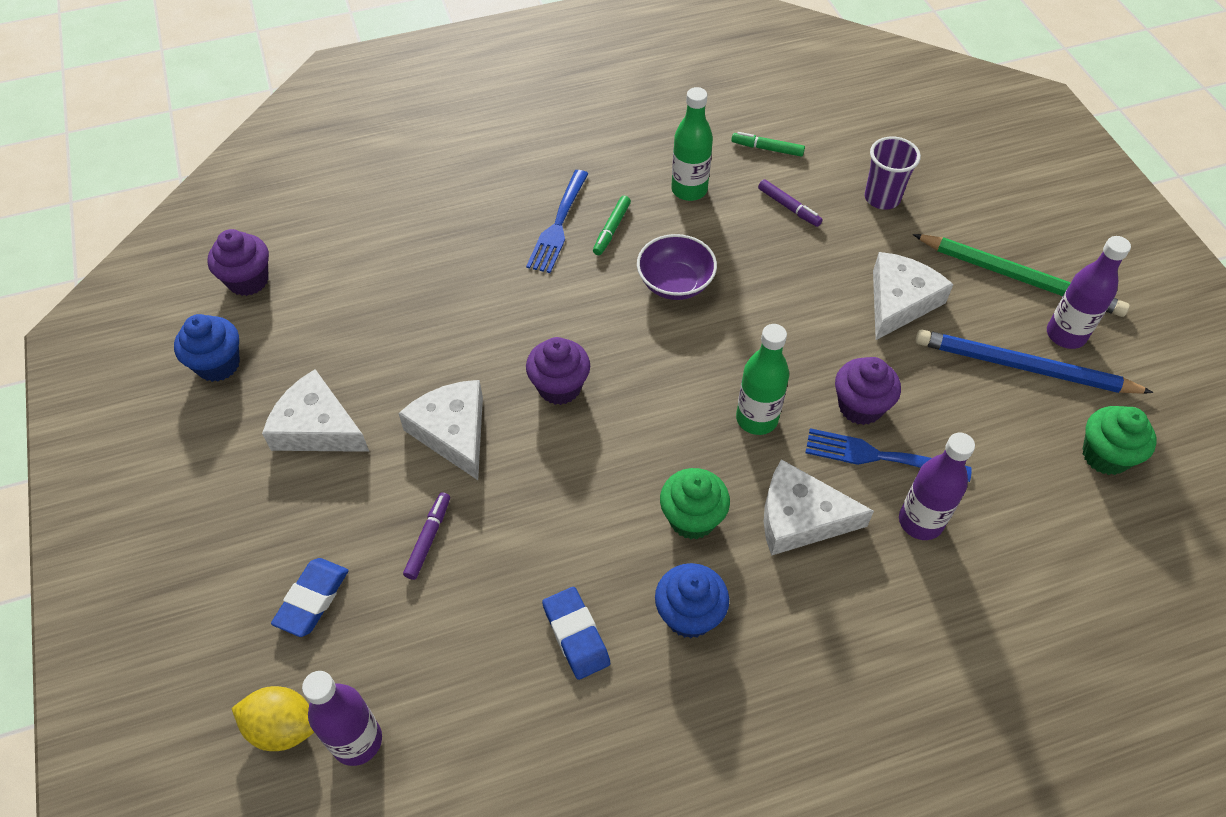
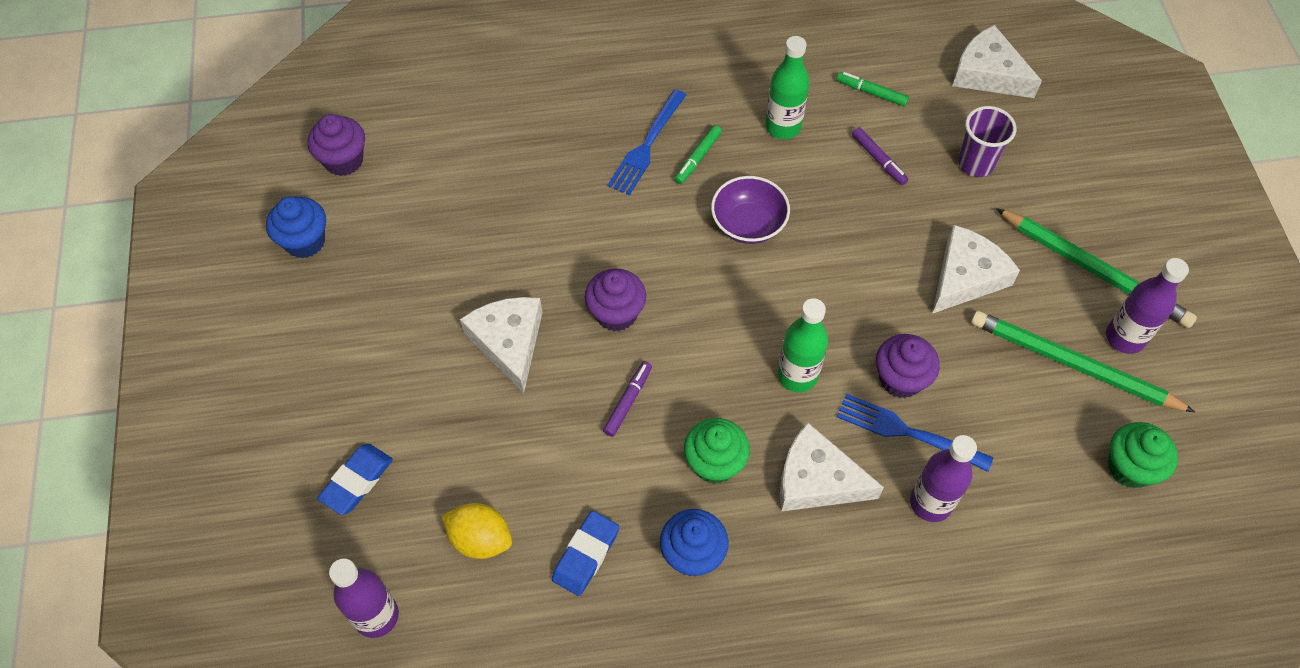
camera: 10 degrees right, 5 degrees up
(283, 727) = (314, 592): yellow lemon -> yellow lemon (480, 539)
(317, 427) = (385, 317): white cheese -> white cheese (988, 73)
(428, 538) = (469, 442): purple marker -> purple marker (628, 401)
(576, 635) = (586, 555): blue eraser -> blue eraser turned 45 degrees clockwise
(1024, 367) = (1073, 365): blue pencil -> green pencil

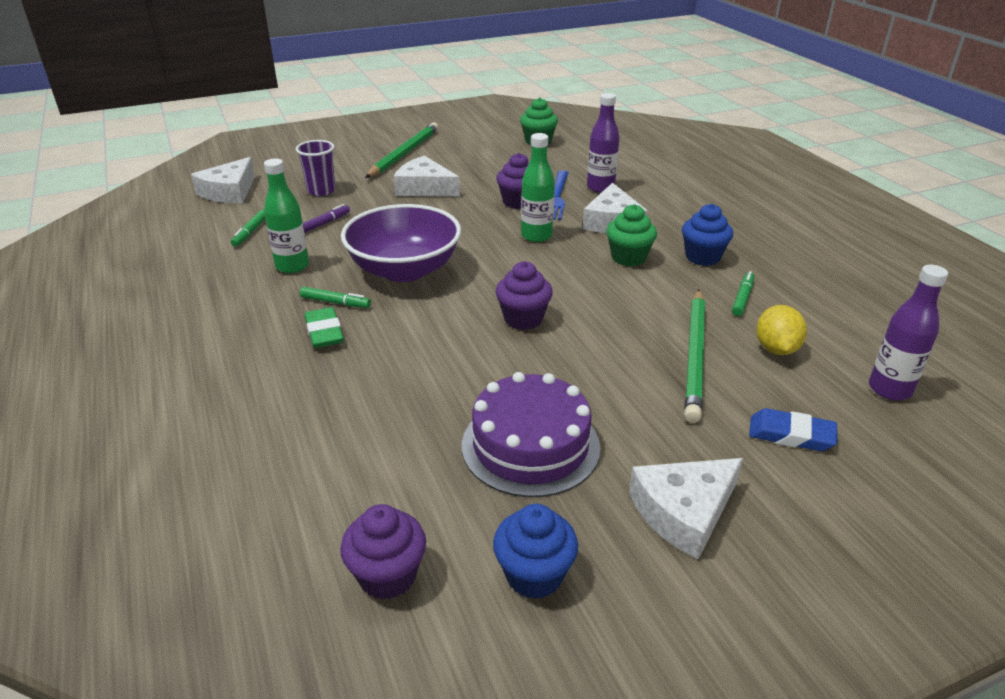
camera: 105 degrees left, 25 degrees down
(429, 272) = (530, 445): none -> purple cake
(509, 342) = (585, 372): white cheese -> white cheese (683, 512)
(586, 555) = (742, 298): blue eraser -> green marker
(628, 401) = (603, 300): purple marker -> none
(647, 146) = (324, 332): blue fork -> green eraser
(748, 224) = (404, 270): purple bowl -> purple bowl, size x1.70
(1073, 365) = (478, 156): green pencil -> green pencil (695, 356)
(1125, 337) = (451, 145): purple bottle -> none

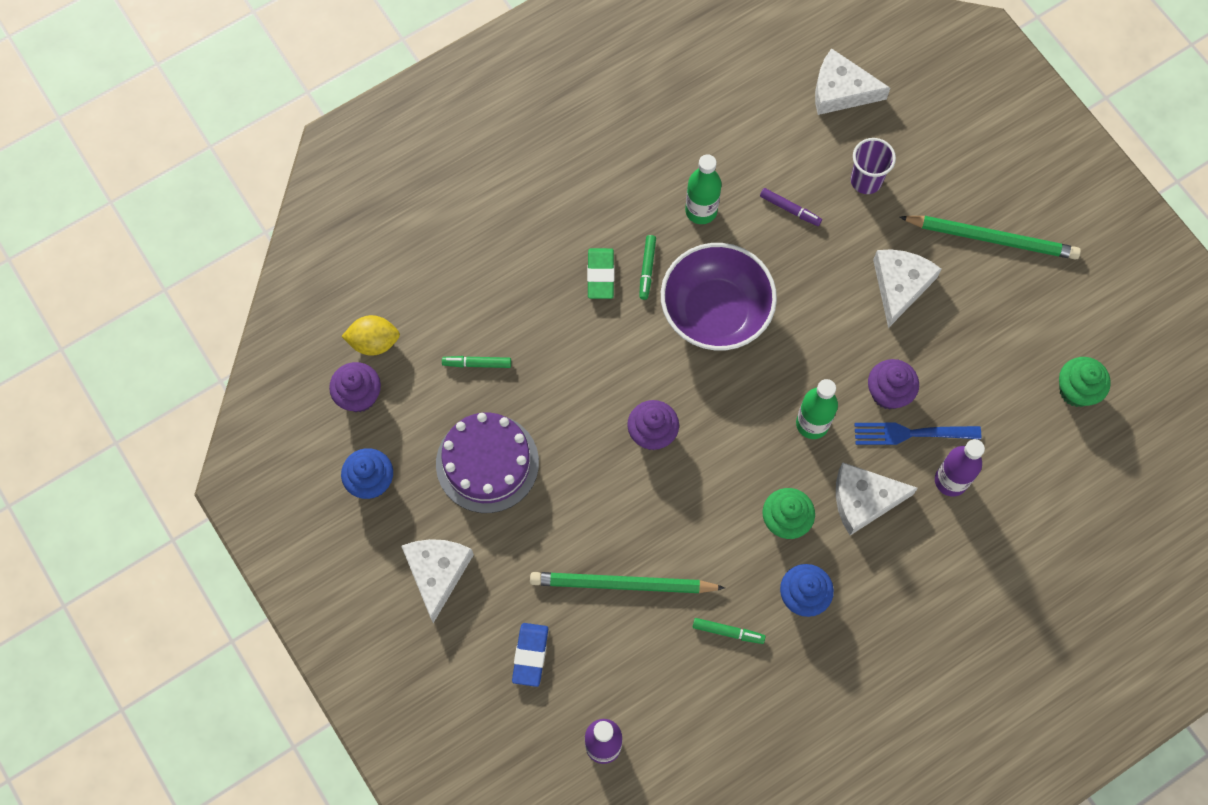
camera: 80 degrees right, 35 degrees up
(250, 232) = (756, 148): green marker -> green marker (477, 363)
(324, 332) = (600, 275): green eraser -> green eraser turned 60 degrees counterclockwise
(683, 512) = (437, 572): white cheese -> white cheese turned 45 degrees clockwise
(776, 349) = (646, 656): yellow lemon -> yellow lemon (374, 342)

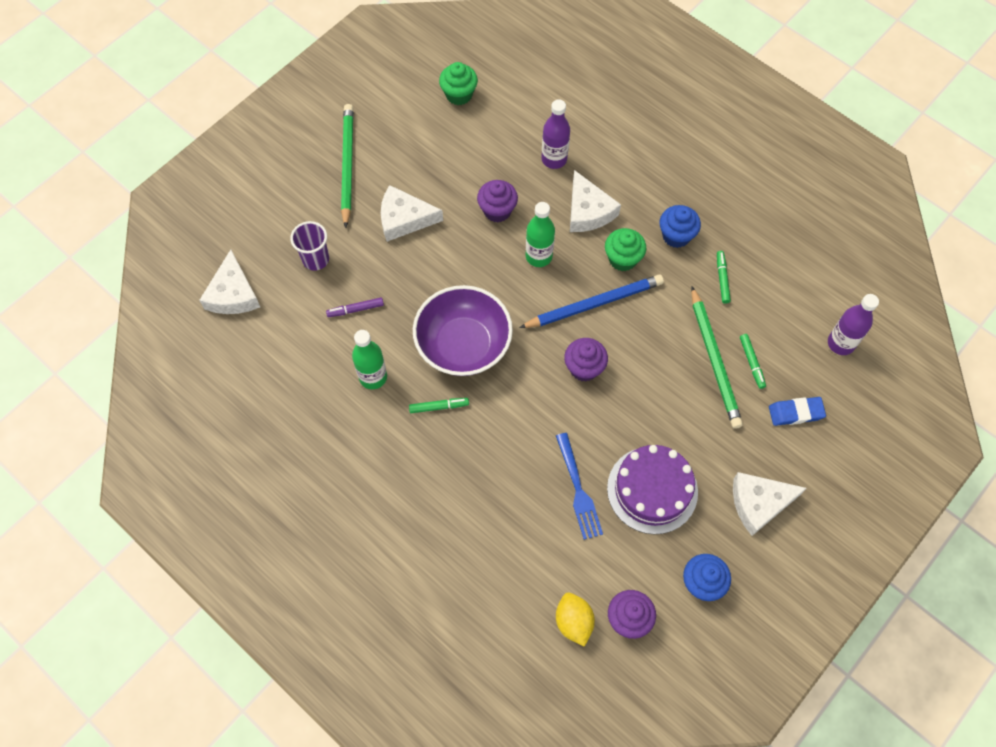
camera: 105 degrees left, 5 degrees down
(477, 363) = (566, 524): green marker -> green marker (751, 363)
(600, 275) = (454, 443): green eraser -> none
(732, 469) = (594, 304): none -> blue pencil
(790, 209) = (355, 309): purple marker -> purple marker turned 120 degrees counterclockwise
(911, 433) = (525, 190): blue fork -> blue fork (578, 490)

